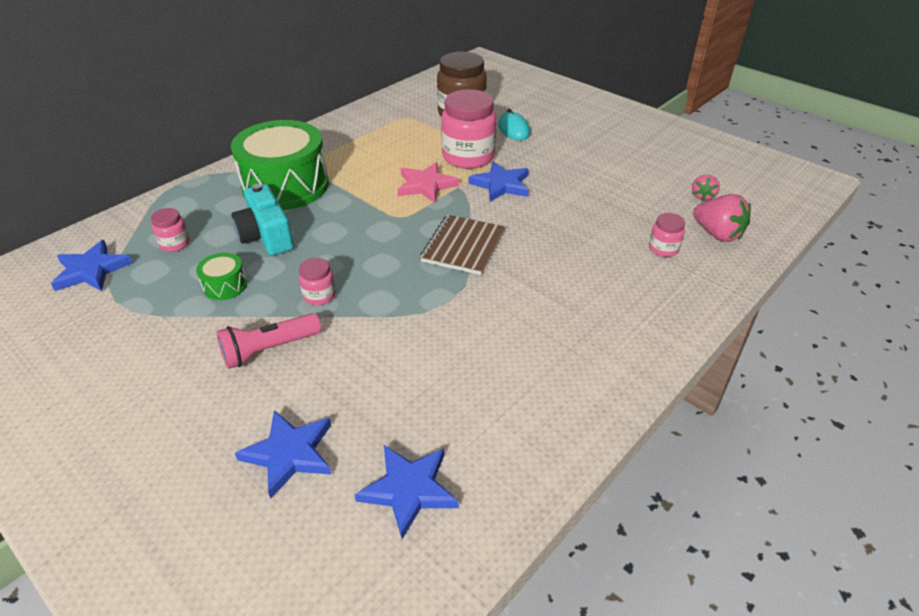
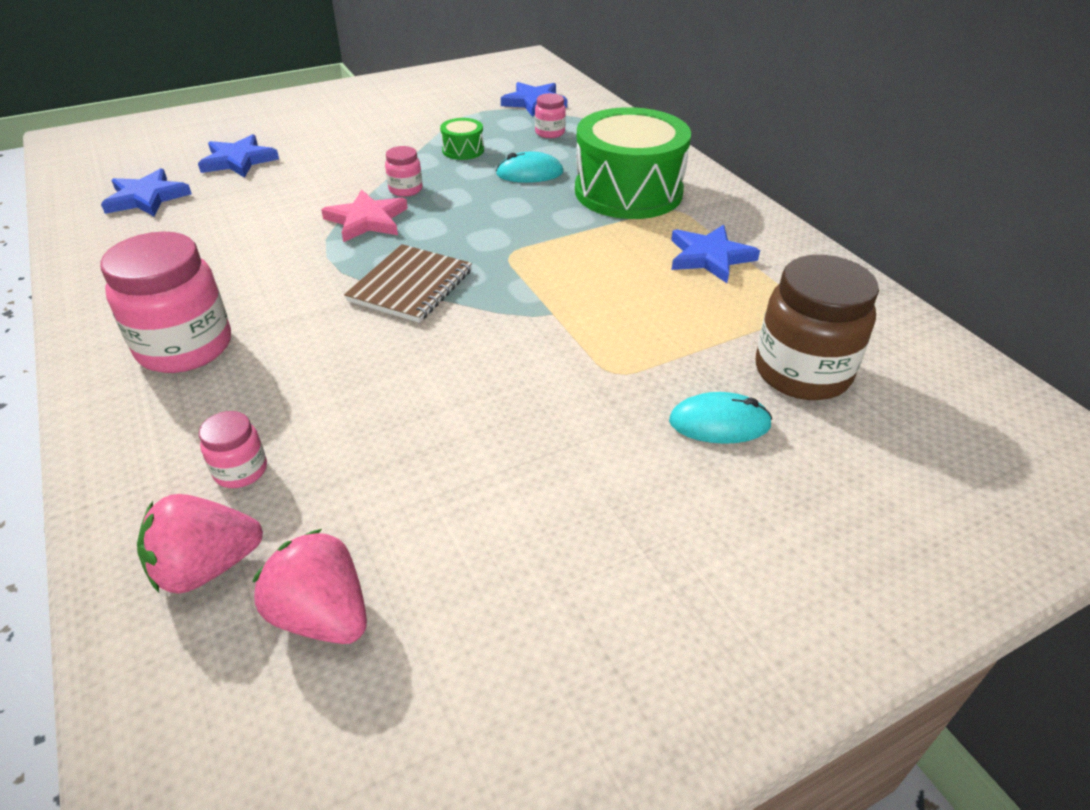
camera: 110 degrees right, 0 degrees up
(266, 236) = (529, 173): turquoise camera -> turquoise mouse
(269, 350) = (356, 162): pink flashlight -> none
(426, 185) = (571, 286): pink star -> pink star (367, 220)
(463, 246) = (410, 286): brown notebook -> brown notebook turned 75 degrees clockwise
(468, 157) = (636, 342): pink jar -> pink jar (185, 347)
(501, 185) = (533, 354): blue star -> blue star (709, 257)
(702, 196) = (322, 615): pink strawberry -> pink strawberry, size x1.68

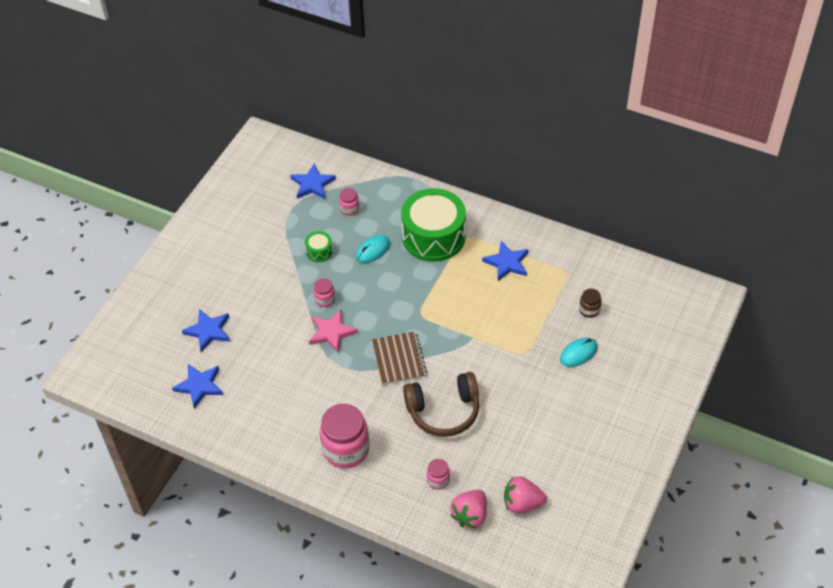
camera: 35 degrees left, 10 degrees up
(386, 379) = (443, 411): none -> brown headphones
(802, 372) = (589, 310): brown jar -> brown jar, size x0.48

